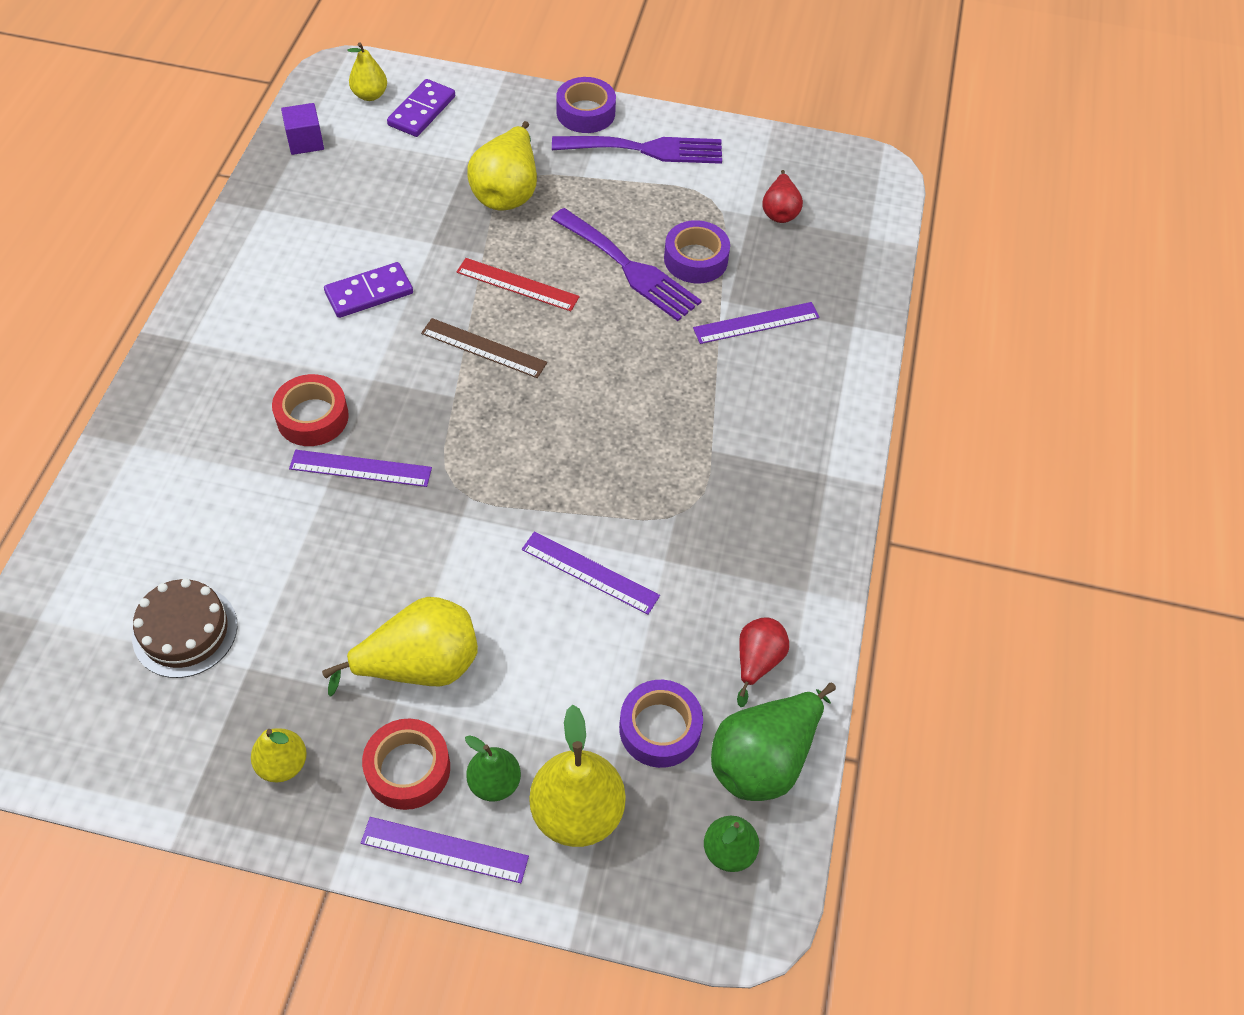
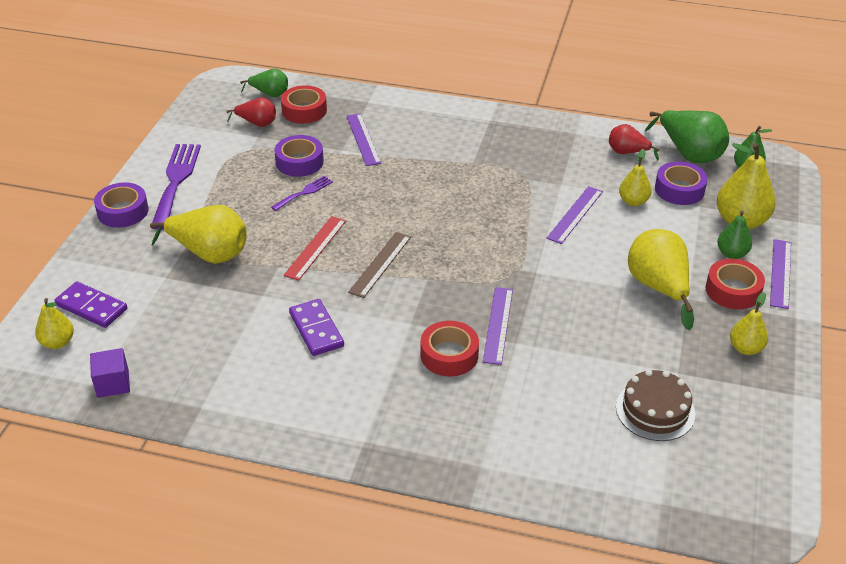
camera: 85 degrees left, 15 degrees down
(625, 655) = (633, 201): none -> yellow pear
(629, 268) = (304, 192): purple fork -> purple fork, size x0.51
(818, 257) = (304, 110): none -> red tape
(853, 219) = (270, 94): none -> green pear

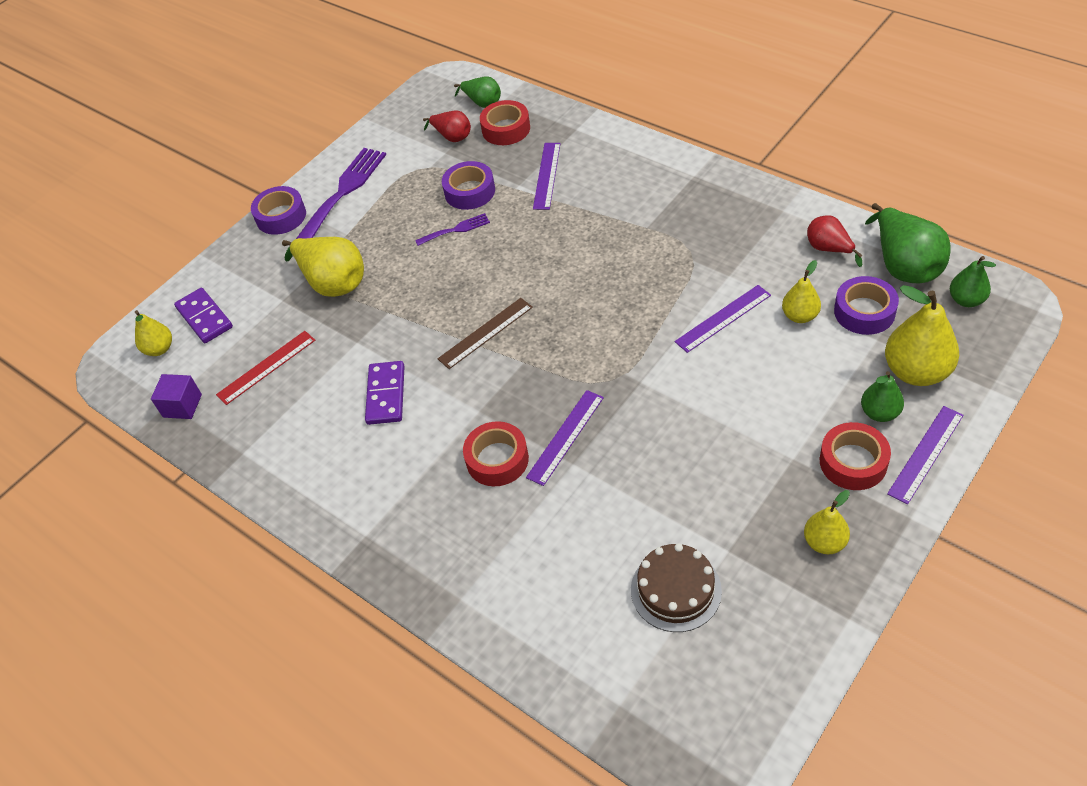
camera: 30 degrees right, 10 degrees up
(315, 247) = (433, 298): red ruler -> red ruler (266, 367)
(658, 288) = (766, 436): yellow pear -> none

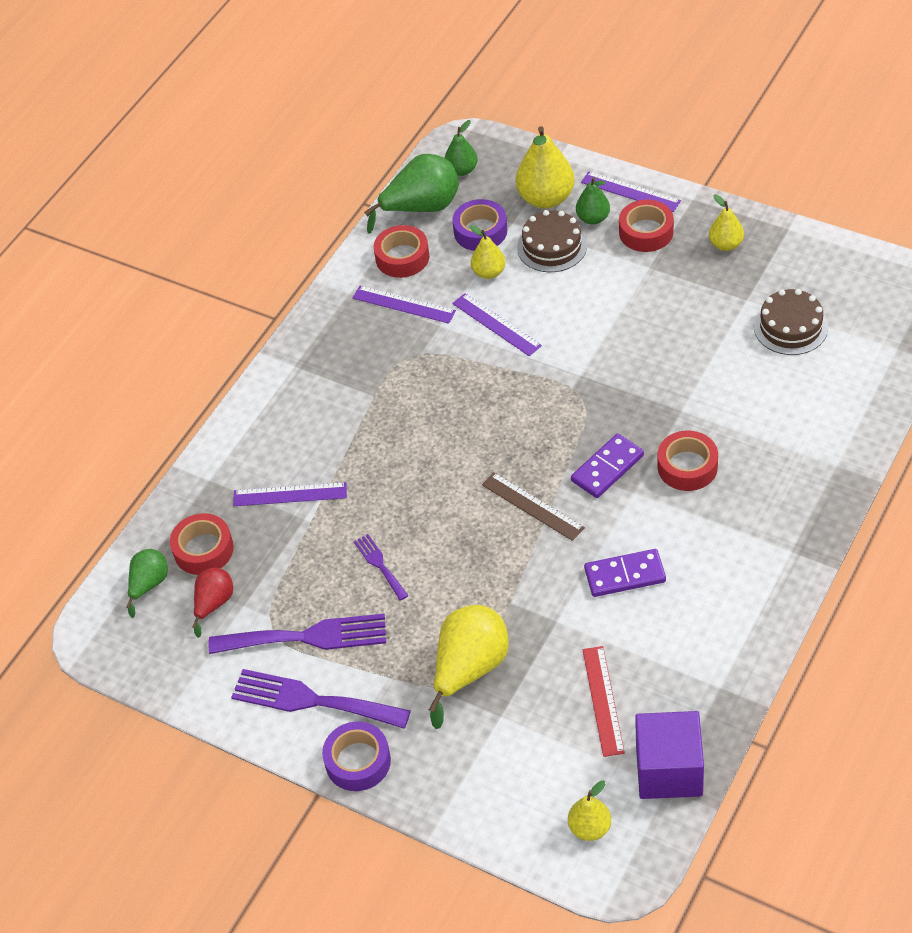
camera: 100 degrees left, 0 degrees up
(182, 406) = (669, 770): purple cube -> purple cube, size x1.73
(204, 318) = (536, 794): purple domino -> purple domino (607, 468)
(266, 367) = (603, 700): red ruler -> red ruler turned 45 degrees clockwise
(402, 188) = (307, 637): none -> purple fork
(470, 191) = (315, 564): purple tape -> none
(565, 437) = (652, 420): purple ruler -> purple ruler (403, 304)
(829, 249) = (402, 257): red pear -> red tape
(835, 371) = (552, 246): none -> brown cake

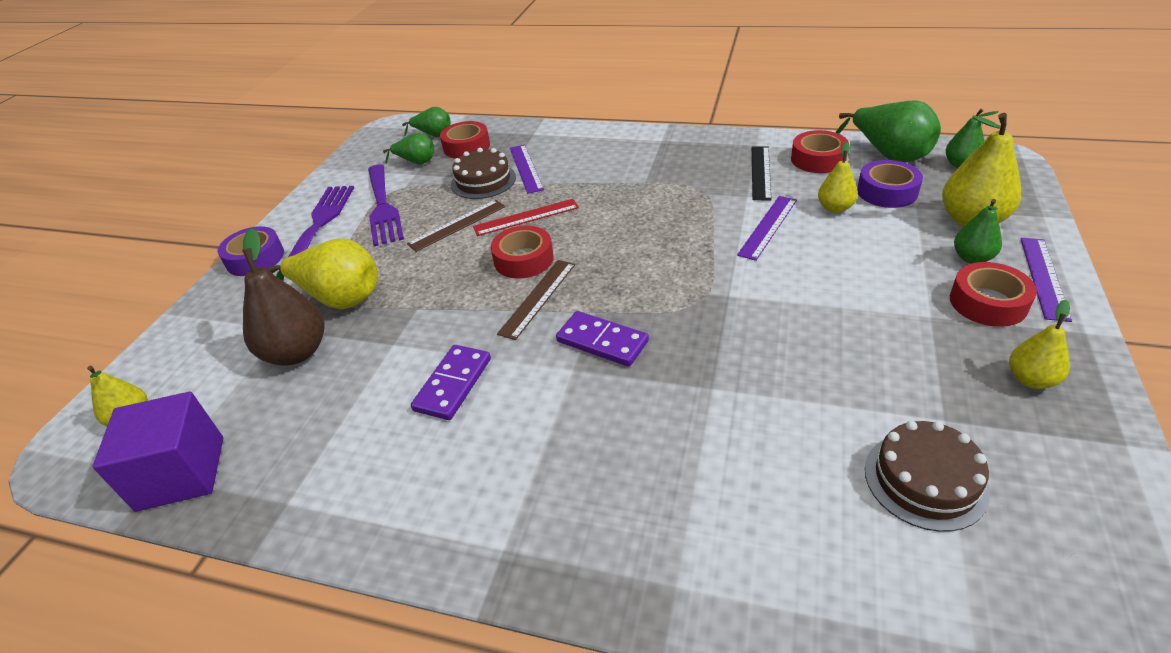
camera: 75 degrees right, 10 degrees down
(214, 604) = (416, 162): red pear -> green pear
(379, 565) = (457, 225): purple fork -> brown ruler
(403, 304) = (760, 172): purple ruler -> black ruler
(541, 699) = (297, 352): none -> brown pear
(552, 246) = (903, 238): brown cake -> brown cake (483, 181)
(603, 700) = (287, 399): red ruler -> red ruler (526, 217)
(625, 575) = (453, 384): purple domino -> purple domino turned 45 degrees clockwise
(687, 466) = (623, 410): red tape -> red tape (523, 259)

